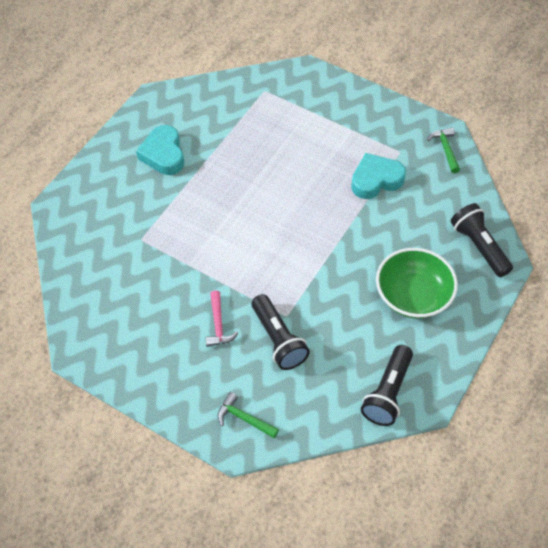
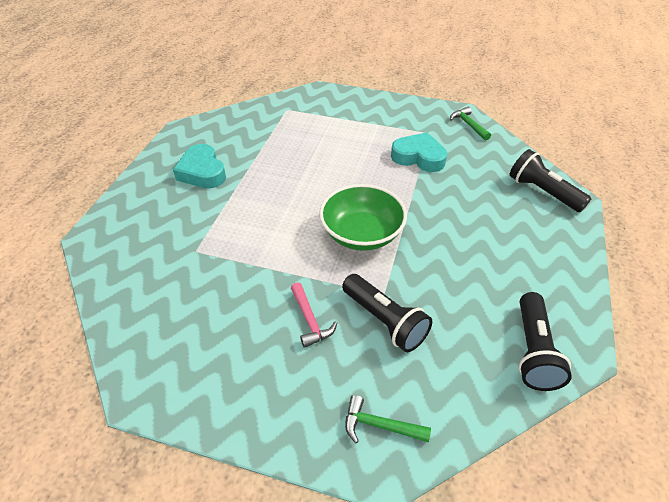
camera: 15 degrees left, 10 degrees down
(376, 180) = (418, 157): turquoise heart -> turquoise heart turned 60 degrees clockwise
(413, 296) = (505, 246): green bowl -> green bowl (362, 234)

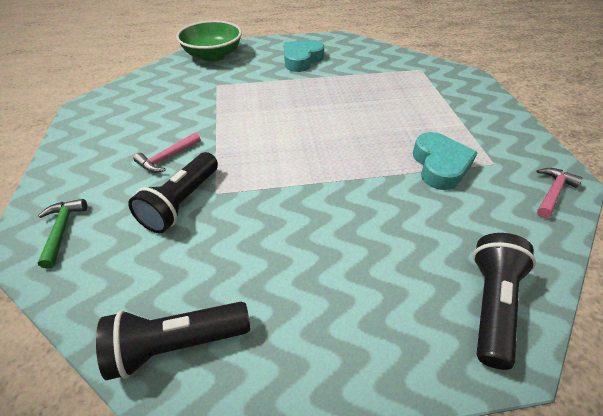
camera: 65 degrees right, 0 degrees up
(362, 234) = (287, 157): green bowl -> green bowl (213, 55)
(468, 125) = (552, 192): green hammer -> pink hammer

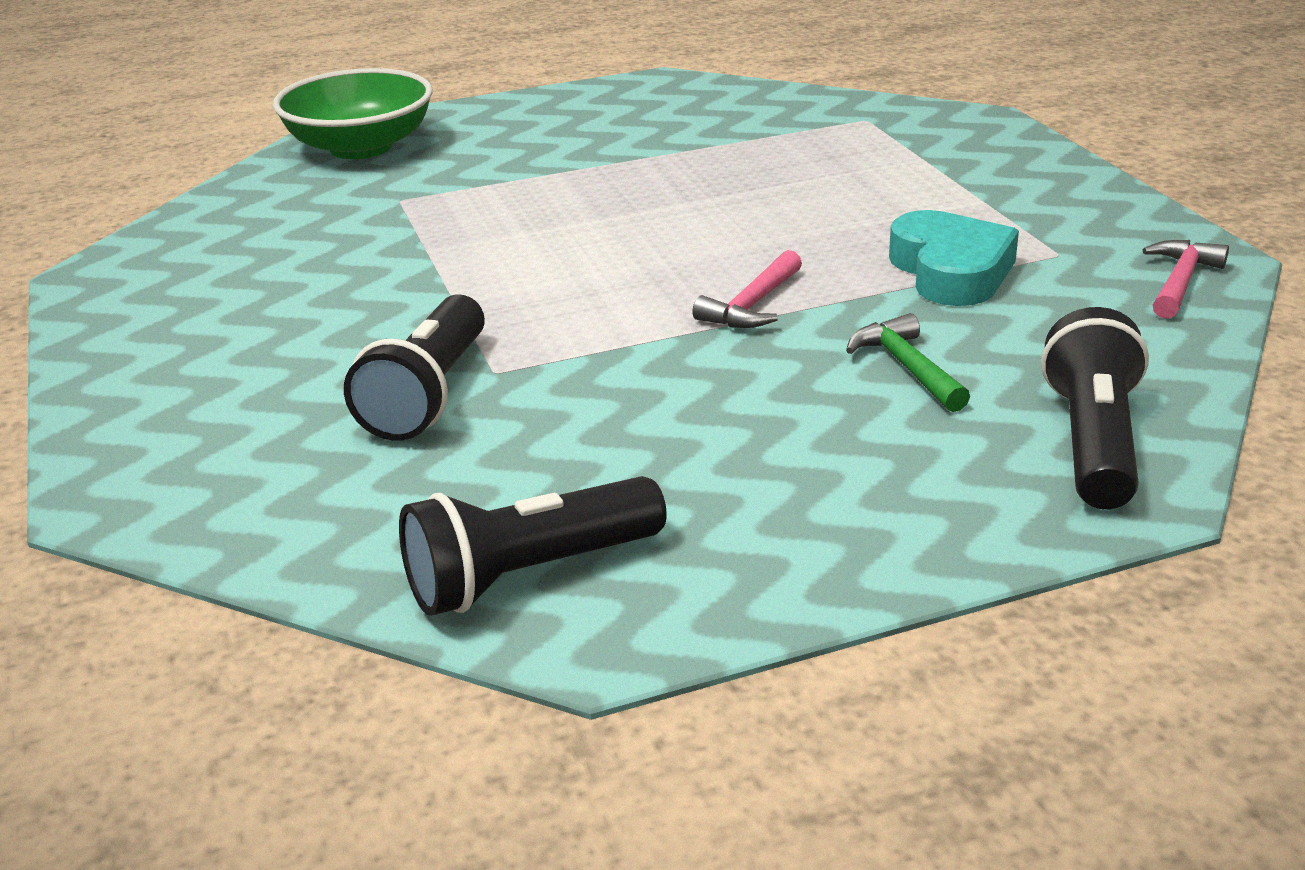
camera: 10 degrees left, 15 degrees down
(62, 230) = (188, 469): green hammer -> green hammer (907, 367)
(167, 158) = (355, 333): pink hammer -> pink hammer (752, 305)
(301, 60) = (583, 132): turquoise heart -> none

